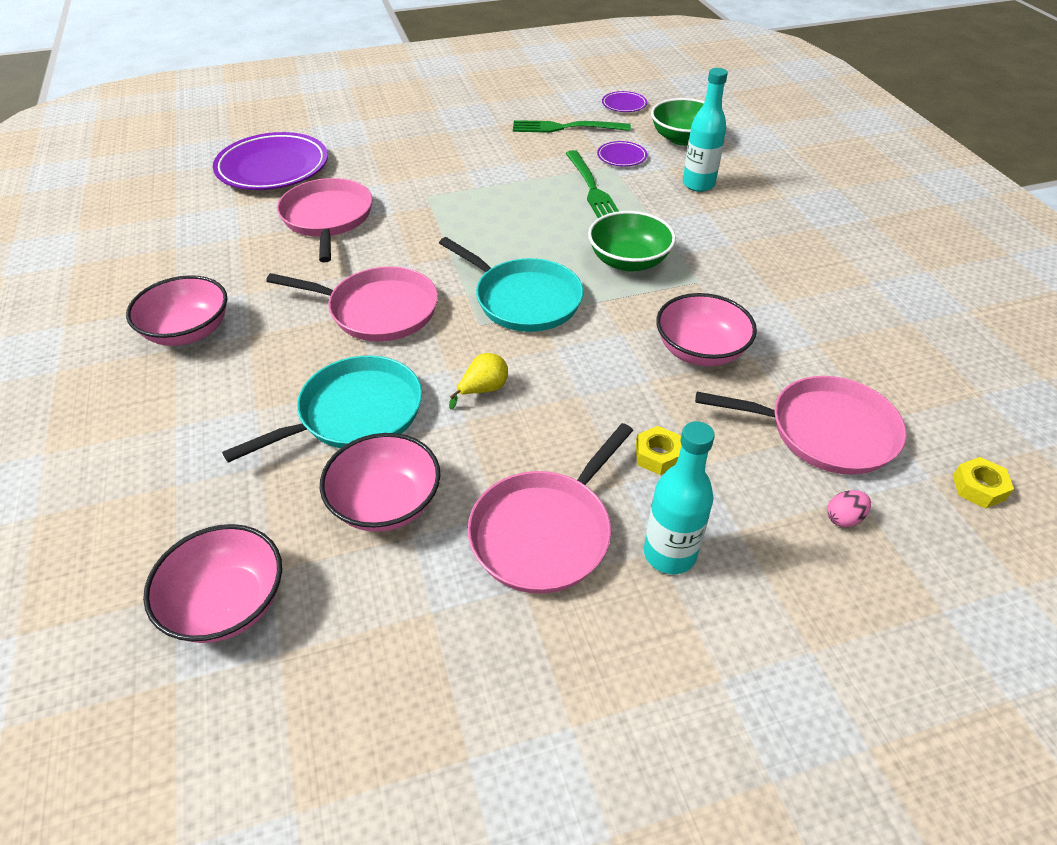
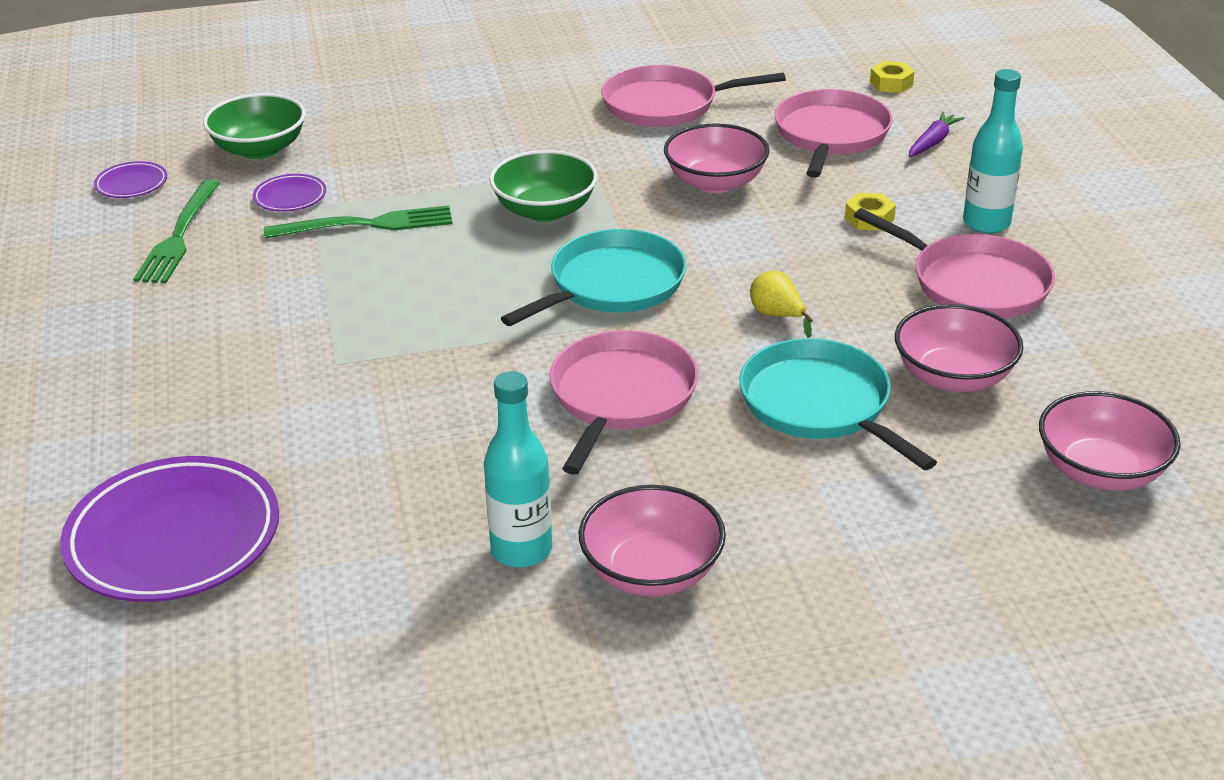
camera: 85 degrees left, 10 degrees down
(327, 218) = (372, 458): pink pan -> pink pan (666, 105)
(698, 184) = (385, 150): turquoise bottle -> turquoise bottle (521, 550)
(844, 518) = (932, 142): pink egg -> purple carrot

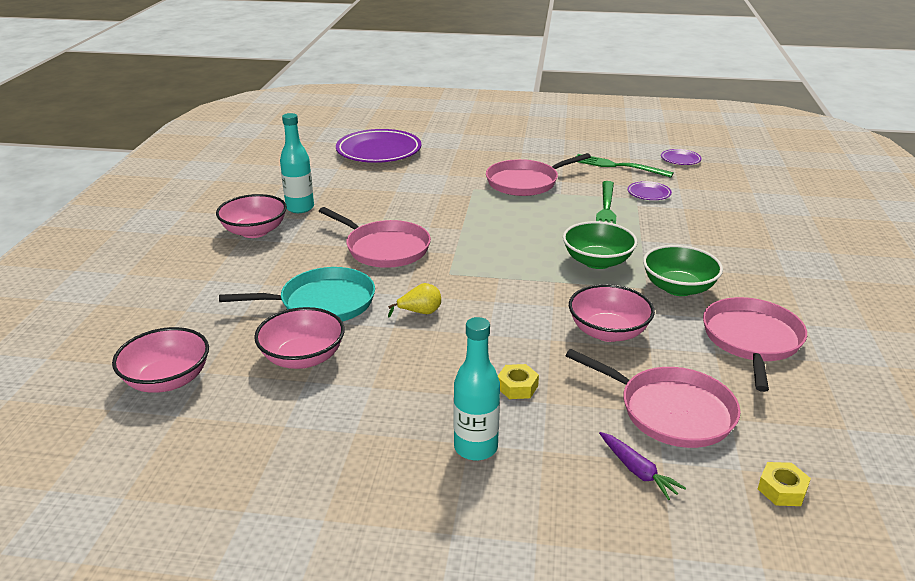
camera: 110 degrees right, 5 degrees down
(259, 149) = (713, 191): green bowl -> green bowl (678, 288)
(612, 285) = (494, 266): turquoise pan -> none
(973, 283) = (396, 406): pink pan -> pink pan (525, 182)

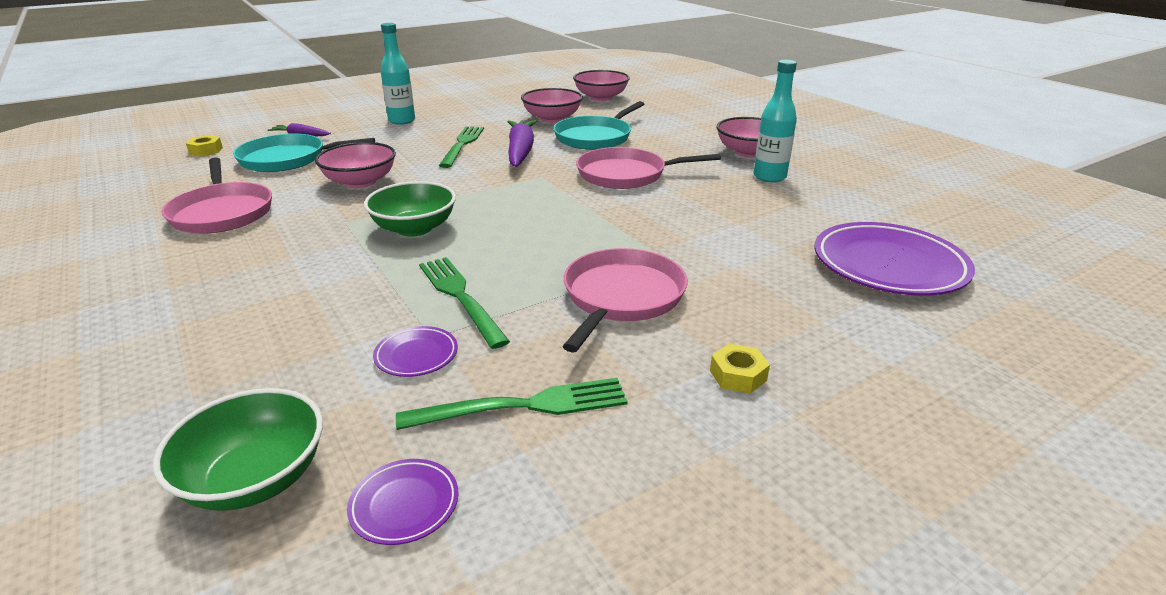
camera: 140 degrees right, 0 degrees up
(420, 312) = (520, 151): yellow pear -> purple carrot
(459, 351) = (462, 144): none -> green fork
(517, 387) = (403, 142): yellow nut -> yellow nut (738, 375)
(670, 411) = (288, 159): pink pan -> turquoise pan
(678, 288) = (308, 232): green bowl -> green bowl (255, 478)

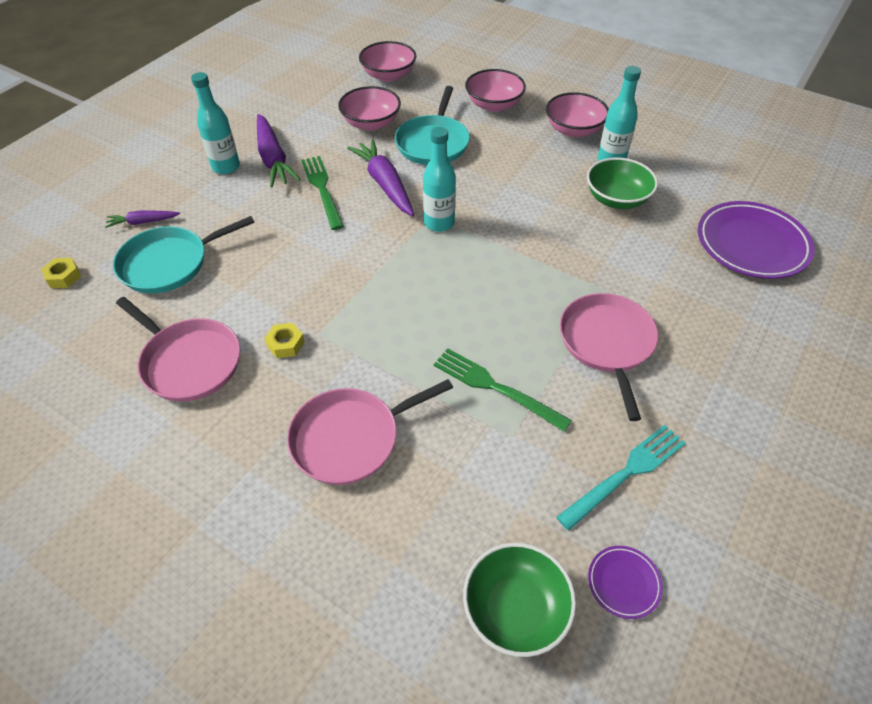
camera: 25 degrees left, 20 degrees up
(360, 182) = (278, 275): pink bowl -> pink bowl (494, 105)
(414, 228) = (387, 321): green bowl -> green bowl (616, 199)
(416, 355) = (518, 459): purple plate -> none
(444, 123) = (273, 158): none -> purple carrot
(525, 405) = (626, 472): green fork -> turquoise fork
(541, 182) = (439, 223): none -> turquoise bottle
(626, 175) = (500, 191): pink pan -> pink pan (351, 438)
(738, 375) = (729, 390): yellow nut -> yellow nut (285, 344)

